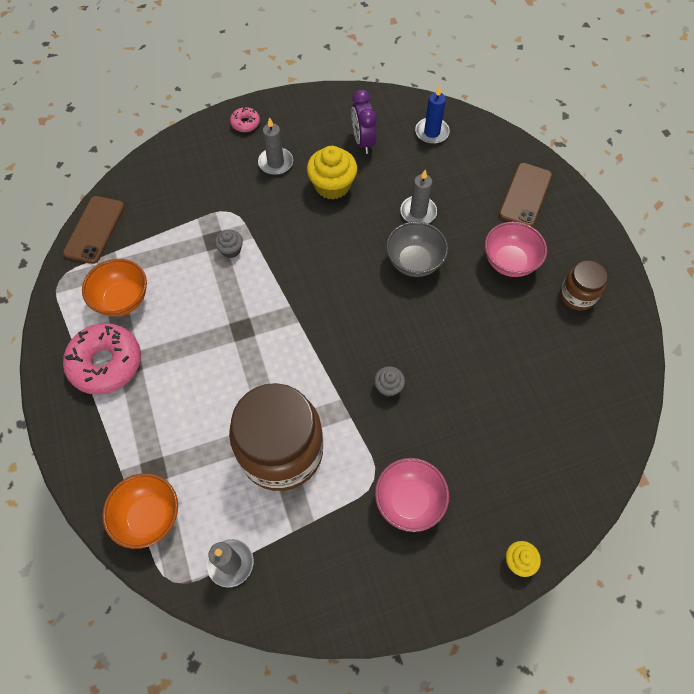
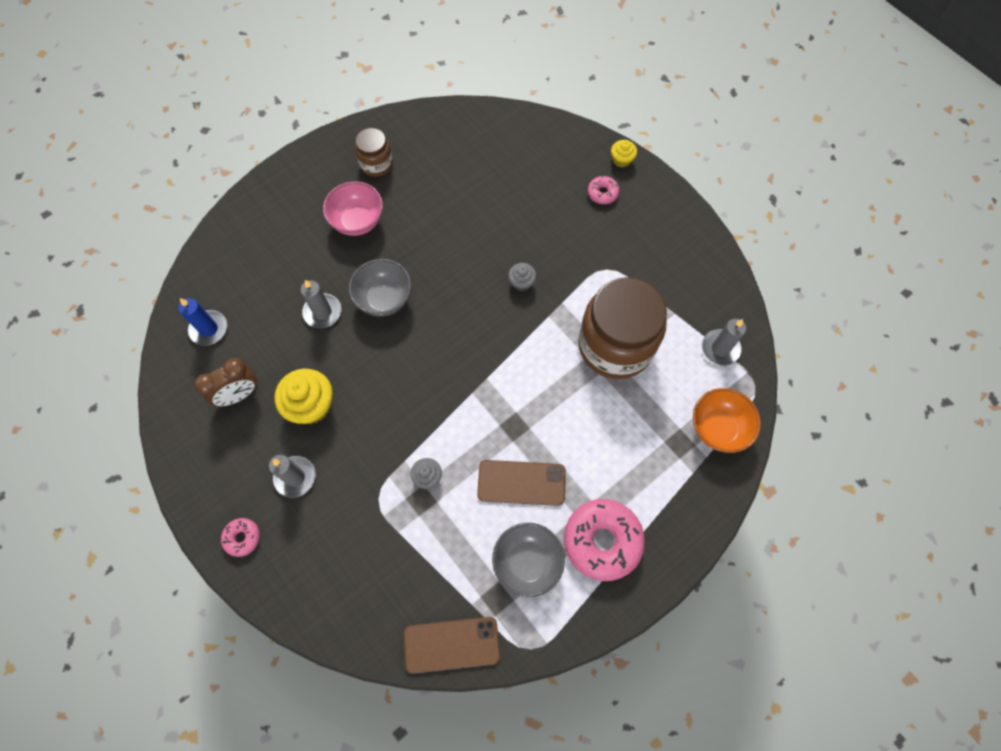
camera: 110 degrees left, 5 degrees up
(122, 299) = (527, 562): orange bowl -> grey bowl
(363, 141) = (239, 394): purple clock -> brown clock
(409, 501) = (612, 239): pink bowl -> none
(475, 516) = (602, 193): none -> pink donut
(525, 195) = (273, 225): brown phone -> brown phone (521, 482)

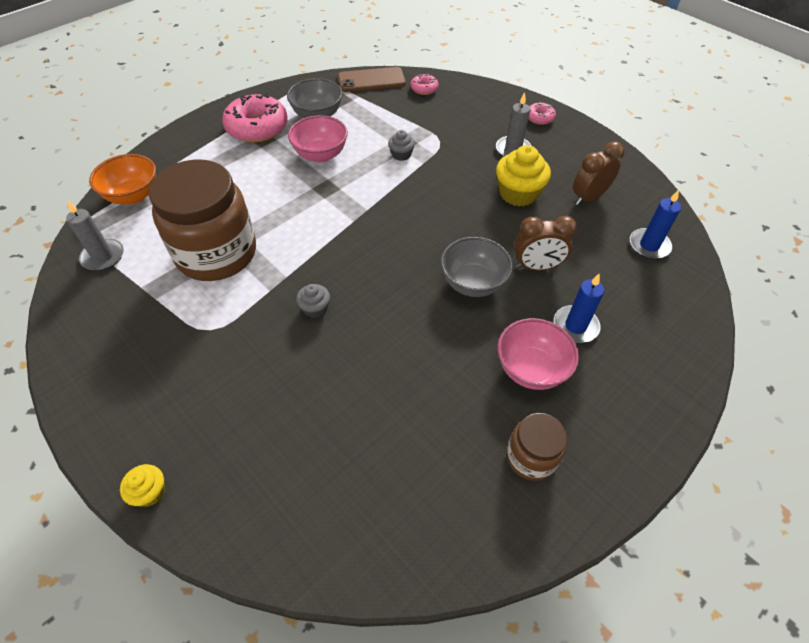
camera: 175 degrees right, 15 degrees down
(310, 253) = (575, 326): none -> blue candle
(322, 312) = (536, 267): grey candle -> brown clock
(521, 482) = (320, 155): brown phone -> pink bowl
(602, 193) = (193, 432): pink donut -> pink donut (424, 89)

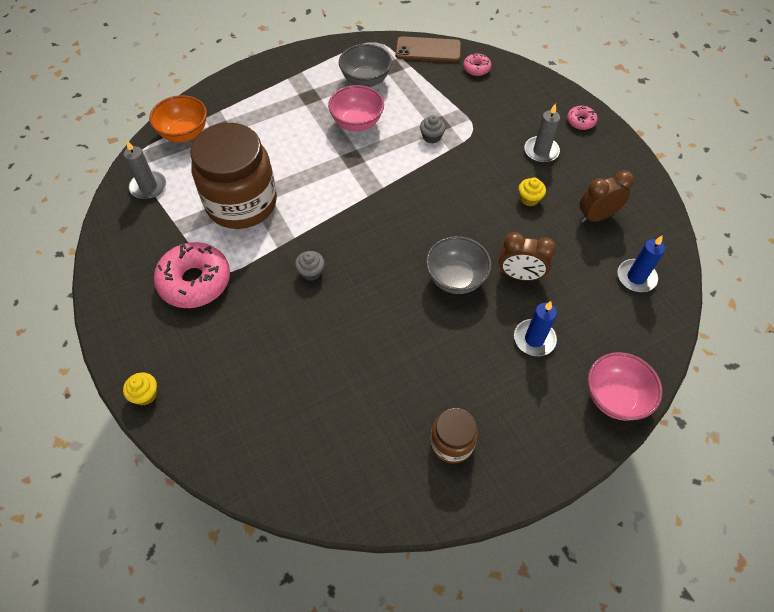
camera: 15 degrees right, 5 degrees up
(257, 127) = (307, 83): pink donut -> pink donut (195, 281)
(518, 193) = (529, 198): yellow cupcake -> yellow cupcake, size x0.53
(531, 369) = (479, 368): pink bowl -> pink bowl (615, 397)

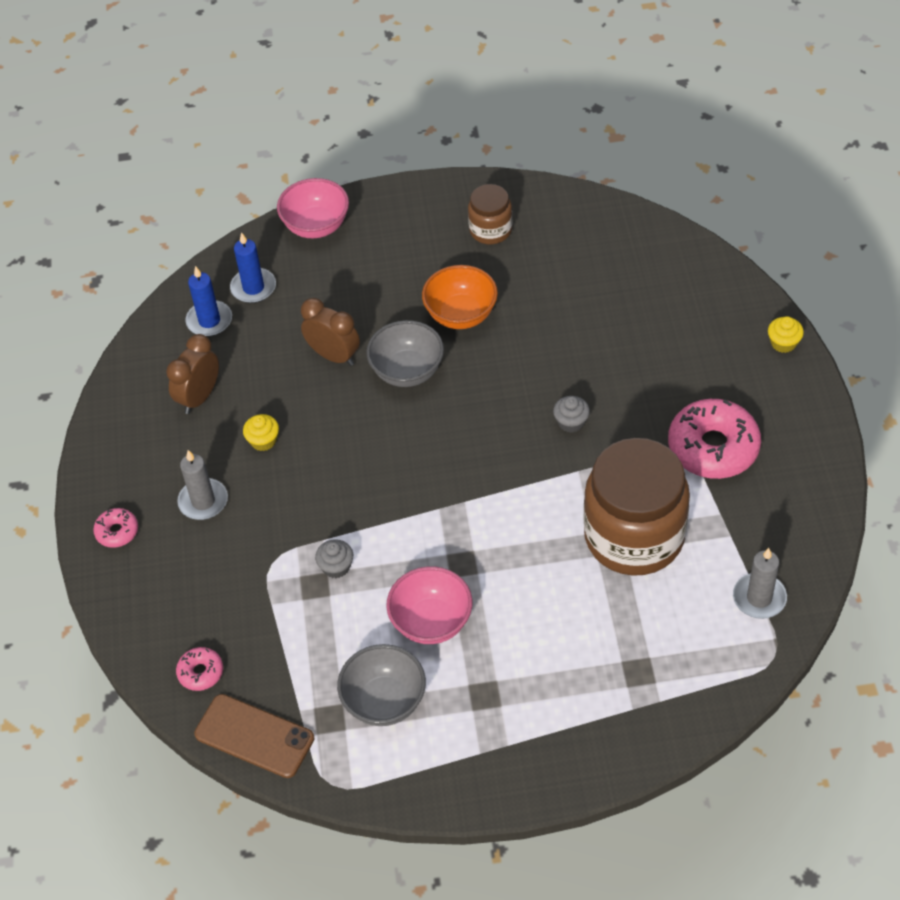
camera: 155 degrees left, 5 degrees down
(184, 133) = (695, 678): orange bowl -> orange bowl (461, 315)
(534, 339) = (359, 291): blue candle -> blue candle (253, 288)
(596, 216) = (199, 397): brown clock -> brown clock turned 120 degrees clockwise

